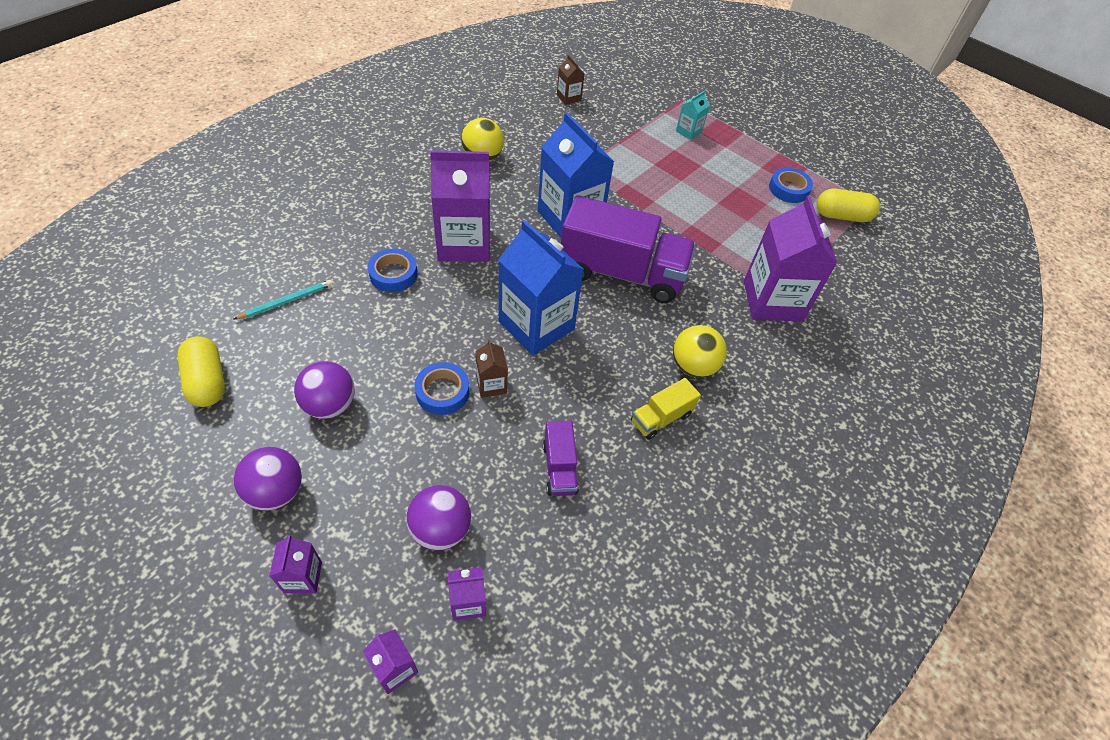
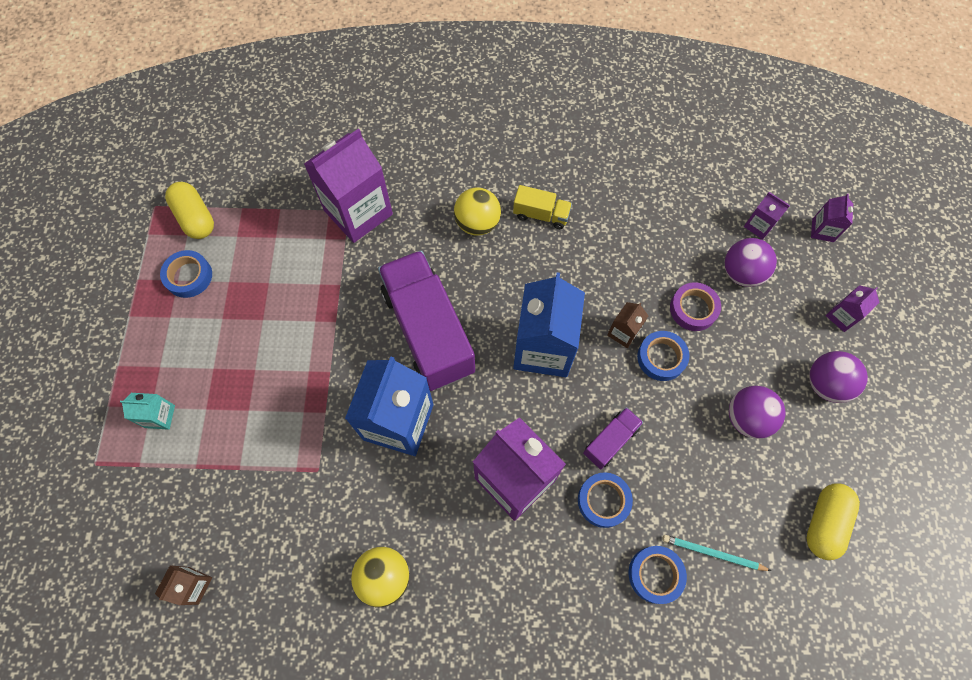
camera: 125 degrees left, 15 degrees up
(319, 263) = (655, 574): none -> blue tape
(454, 454) = (693, 309): none -> purple tape
(559, 468) = (637, 244): purple truck -> purple truck (610, 441)

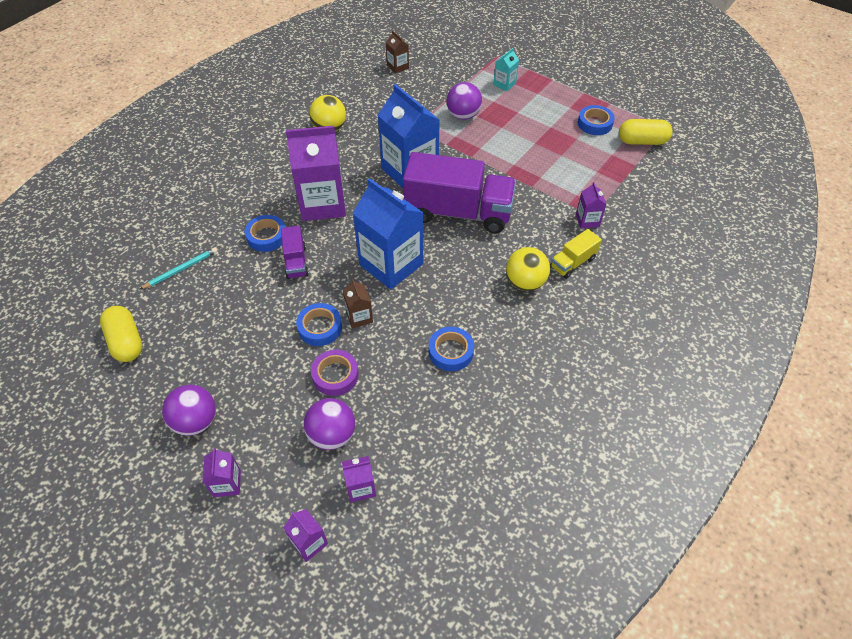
camera: 125 degrees right, 15 degrees down
(358, 212) = (587, 220): purple carton -> purple carton, size x0.45
(541, 214) = (502, 327): yellow truck -> yellow truck (573, 263)
(655, 574) = (203, 235): blue tape -> blue tape (451, 352)
(747, 418) = (229, 348): purple ball -> purple ball (463, 115)

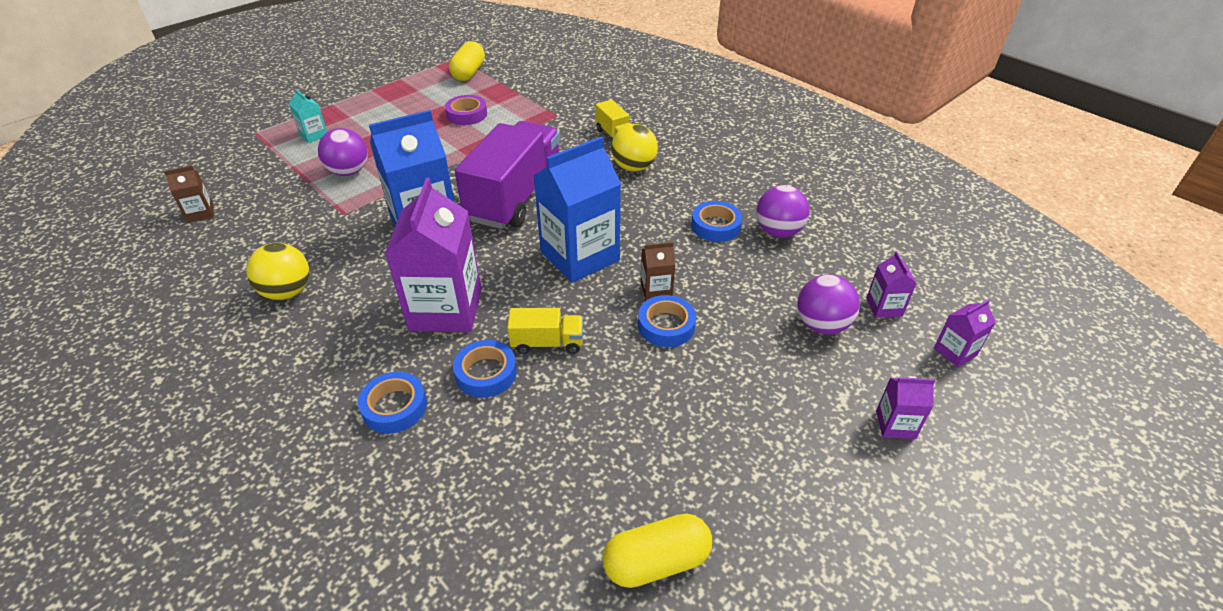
camera: 80 degrees left, 10 degrees down
(181, 269) = (518, 485): turquoise pencil -> none
(196, 421) = (807, 459): purple ball -> purple ball (778, 231)
(296, 262) = (547, 343): purple truck -> yellow truck
(335, 375) = (740, 316): purple tape -> purple tape (467, 114)
(587, 220) = (563, 119): purple carton -> none
(594, 124) = (425, 92): blue tape -> blue tape (394, 407)

